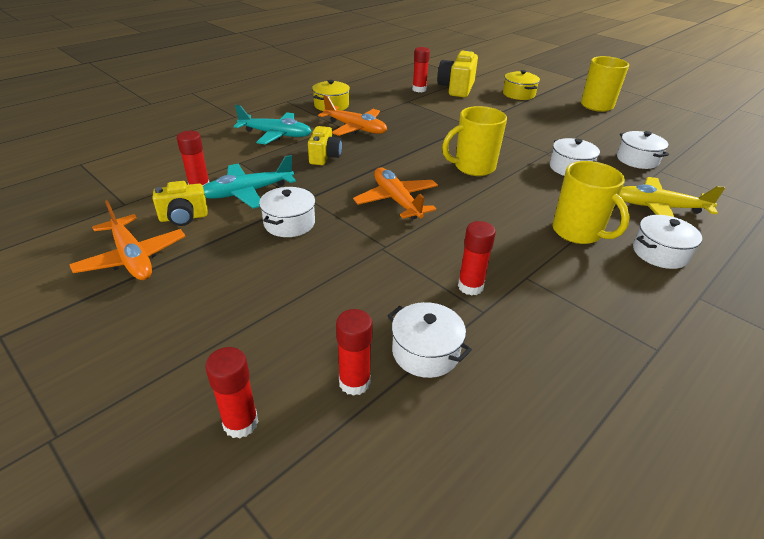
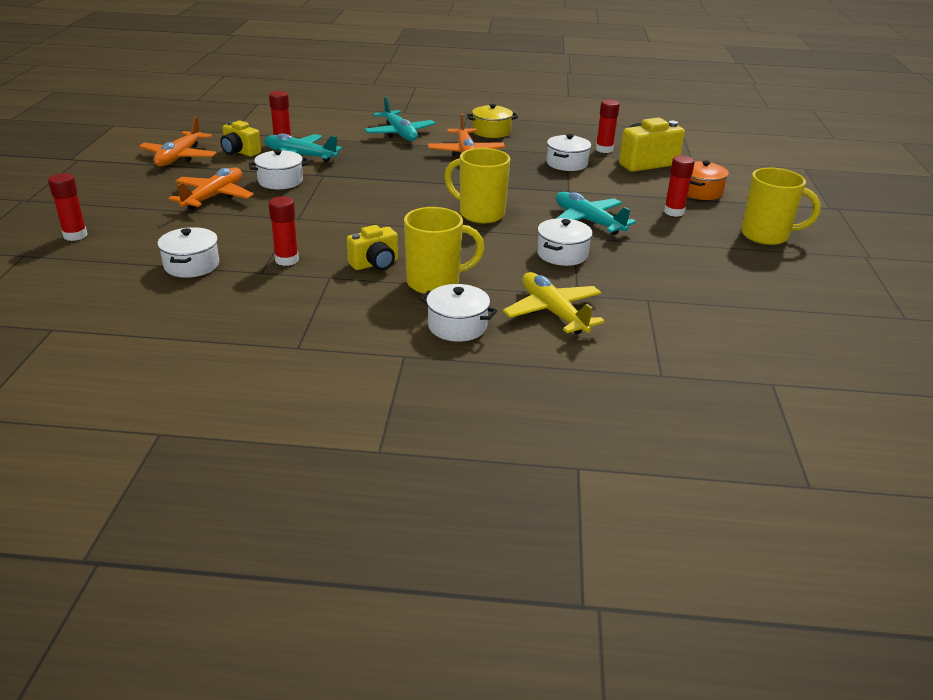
camera: 50 degrees right, 5 degrees down
(325, 157) = (394, 159): yellow camera -> yellow camera (375, 264)
(354, 382) = (139, 253): red glue stick -> red glue stick (674, 212)
(396, 200) = (369, 202): orange plane -> orange plane (214, 196)
(518, 94) = (700, 191): yellow pot -> orange pot
(526, 140) = (587, 221): none -> turquoise plane
(578, 232) = (435, 283): yellow mug -> yellow mug turned 120 degrees counterclockwise
(637, 160) = (652, 283): white pot -> white pot (567, 163)

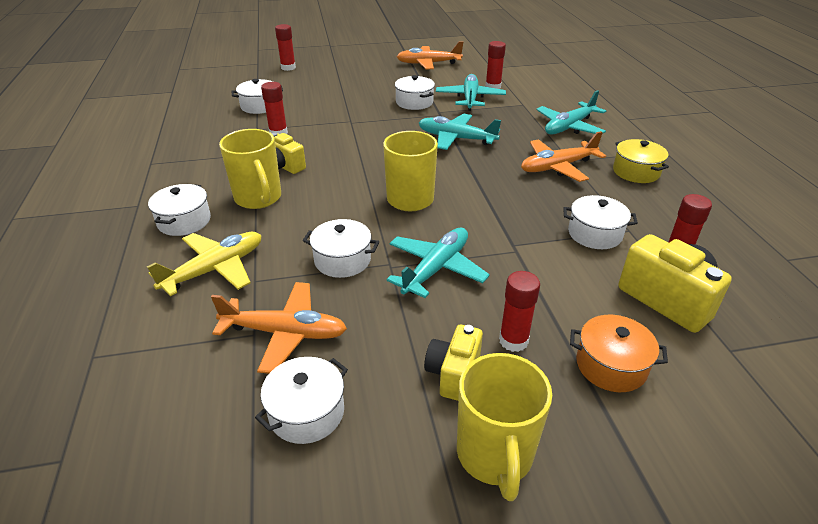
camera: 75 degrees right, 5 degrees up
(214, 196) = (369, 88): orange plane -> orange plane (285, 333)
(240, 152) = (457, 78): yellow camera -> yellow camera (453, 374)
(383, 178) = (456, 138): none -> turquoise plane
(731, 286) = (307, 412): none -> white pot

